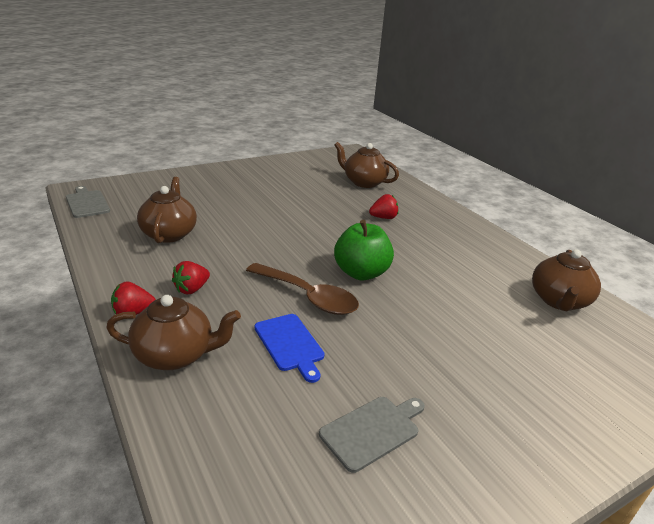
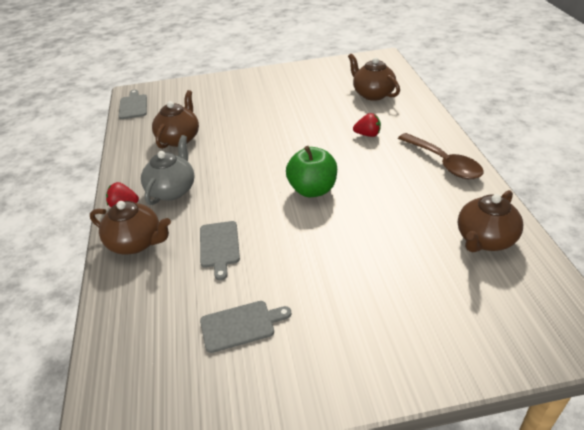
camera: 25 degrees right, 10 degrees up
(192, 289) = (172, 190): red strawberry -> grey teapot
(290, 344) = (219, 246): blue cutting board -> grey cutting board
(308, 297) = (256, 207): brown spoon -> brown spoon (444, 163)

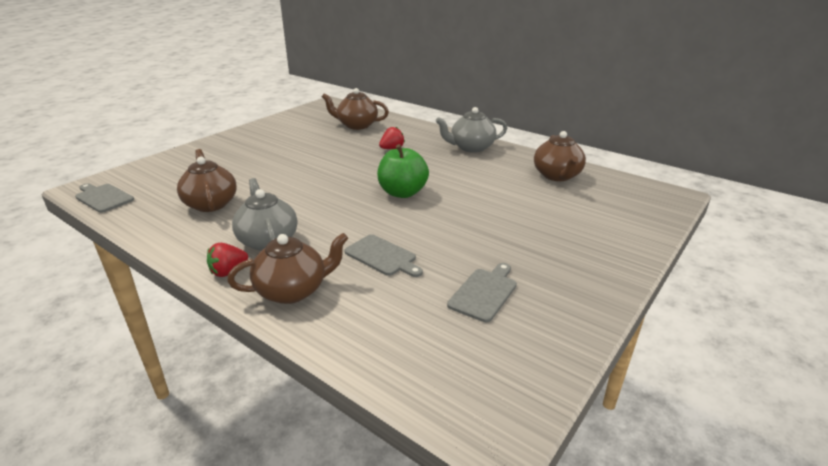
camera: 45 degrees left, 10 degrees down
(444, 163) = (471, 147): brown spoon -> grey teapot

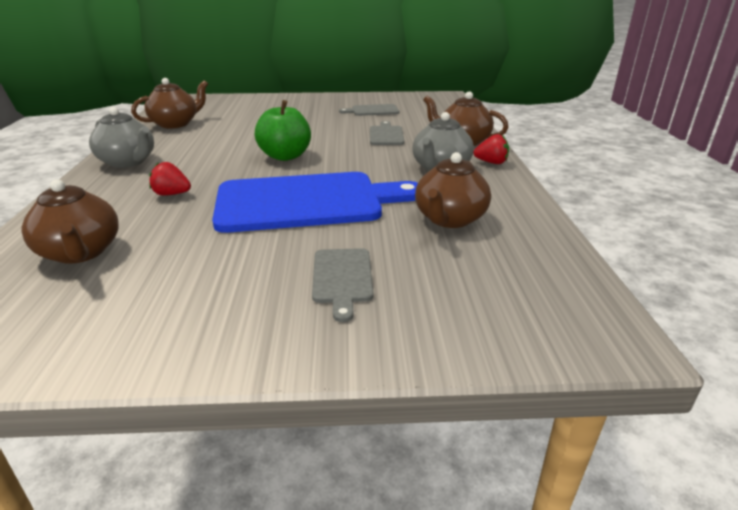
camera: 130 degrees left, 0 degrees up
(103, 197) = (580, 295): grey cutting board -> grey cutting board (342, 278)
(314, 175) = (307, 202): none -> blue cutting board

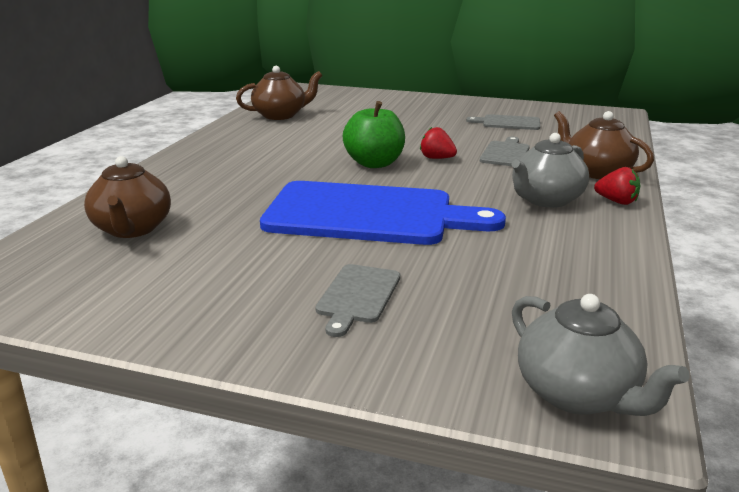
camera: 20 degrees right, 5 degrees down
(128, 162) = (215, 149): grey teapot -> grey teapot (578, 394)
(172, 194) = (239, 187): red strawberry -> red strawberry (437, 158)
(449, 219) = (516, 257): brown teapot -> none

